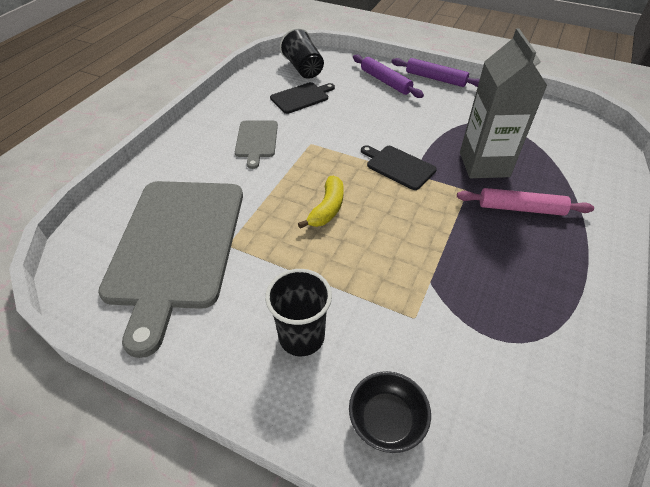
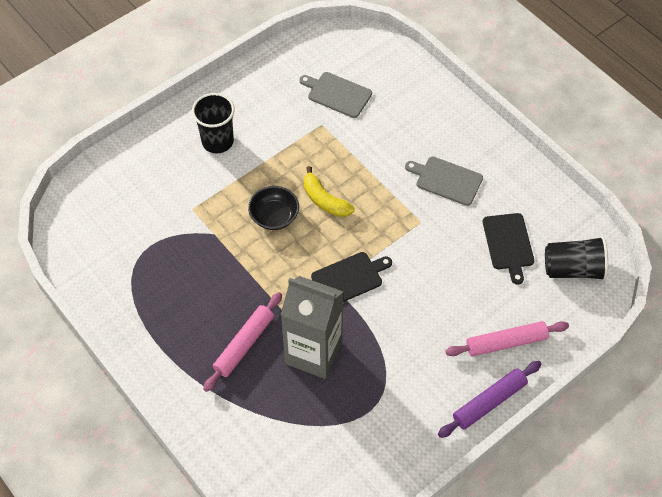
camera: 115 degrees right, 10 degrees up
(176, 246) = (337, 94): grey cutting board -> grey cutting board, size x0.44
(385, 81) = (506, 342): purple rolling pin -> pink rolling pin
(386, 420) = (140, 162): black bowl -> black bowl (274, 216)

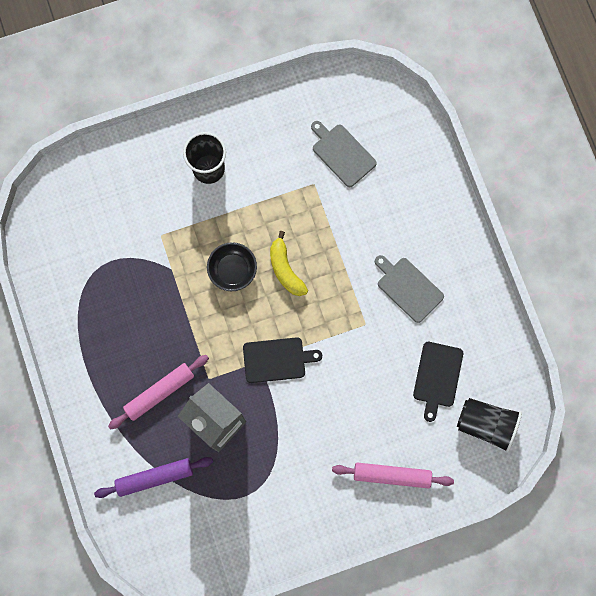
camera: 20 degrees right, 20 degrees up
(489, 402) = (352, 526): purple rolling pin -> purple rolling pin (155, 477)

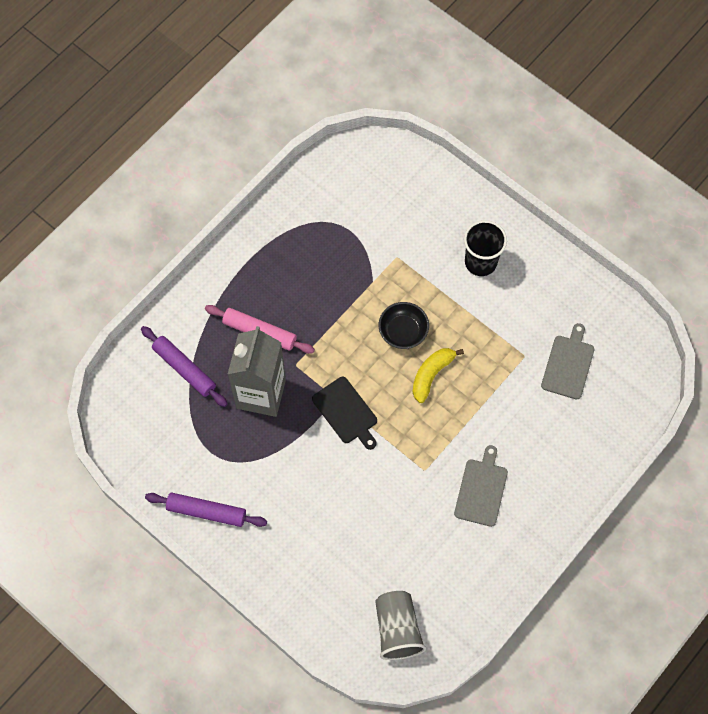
camera: 60 degrees right, 10 degrees down
(297, 528) = (206, 511): none -> purple rolling pin
(392, 475) = (301, 569): pink rolling pin -> none
(437, 377) = (415, 560): black cutting board -> none
(486, 424) = (397, 629): black cup -> grey cup

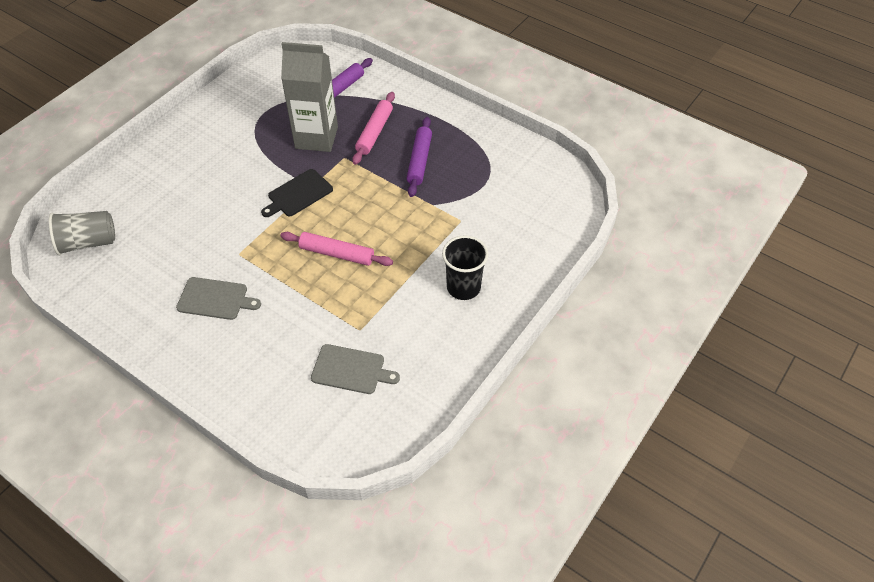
camera: 85 degrees right, 15 degrees down
(206, 511) = (212, 114): purple rolling pin -> purple rolling pin (419, 161)
(403, 331) = (381, 230): black bowl -> none
(431, 374) = (337, 254): yellow banana -> pink rolling pin

